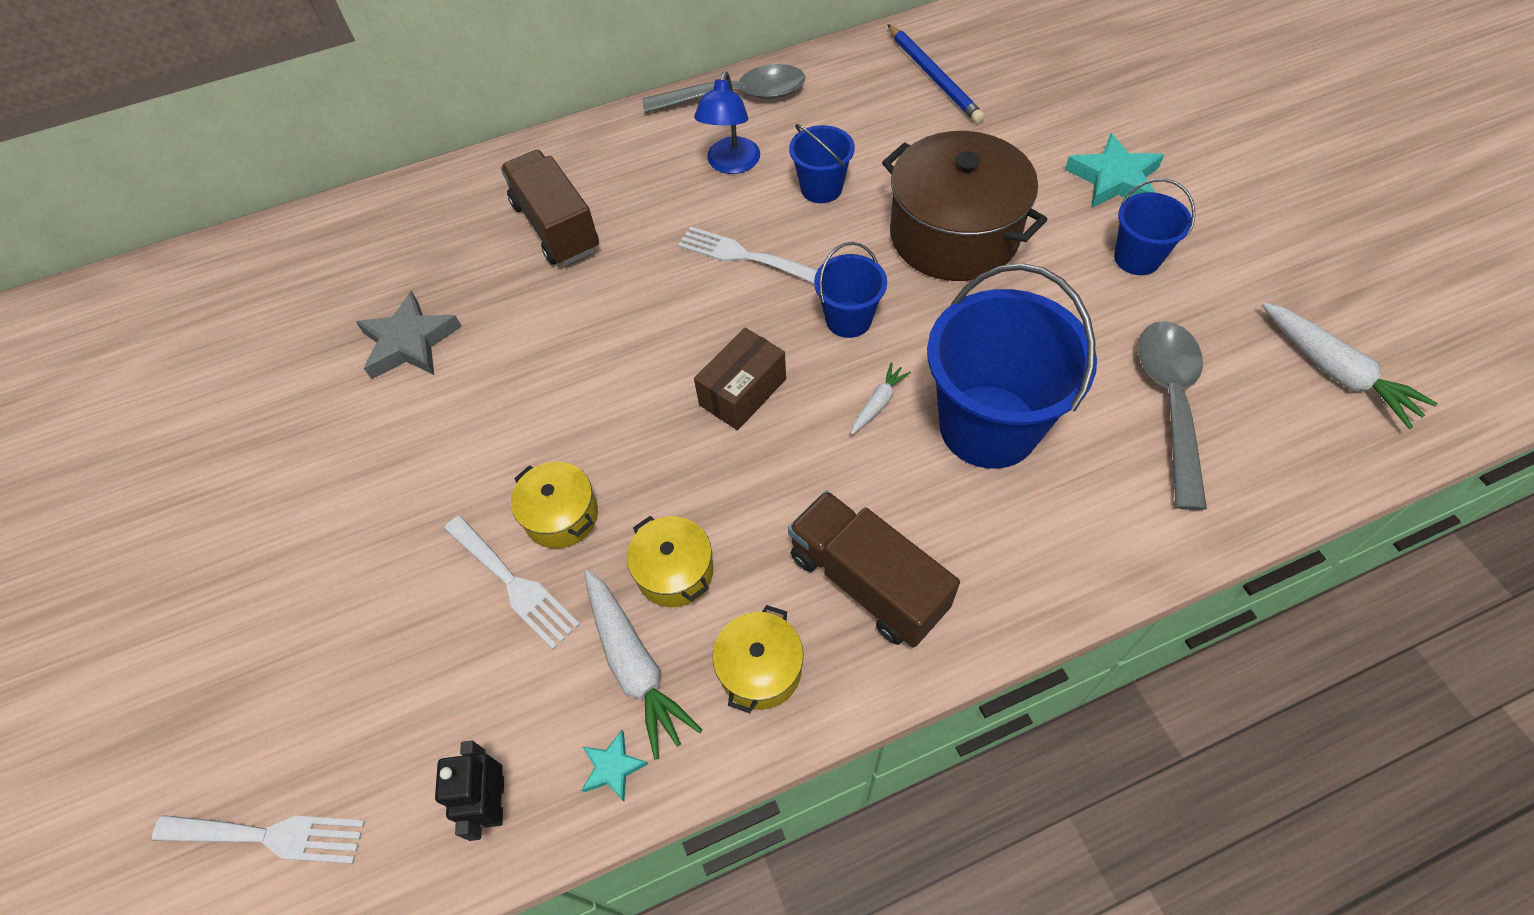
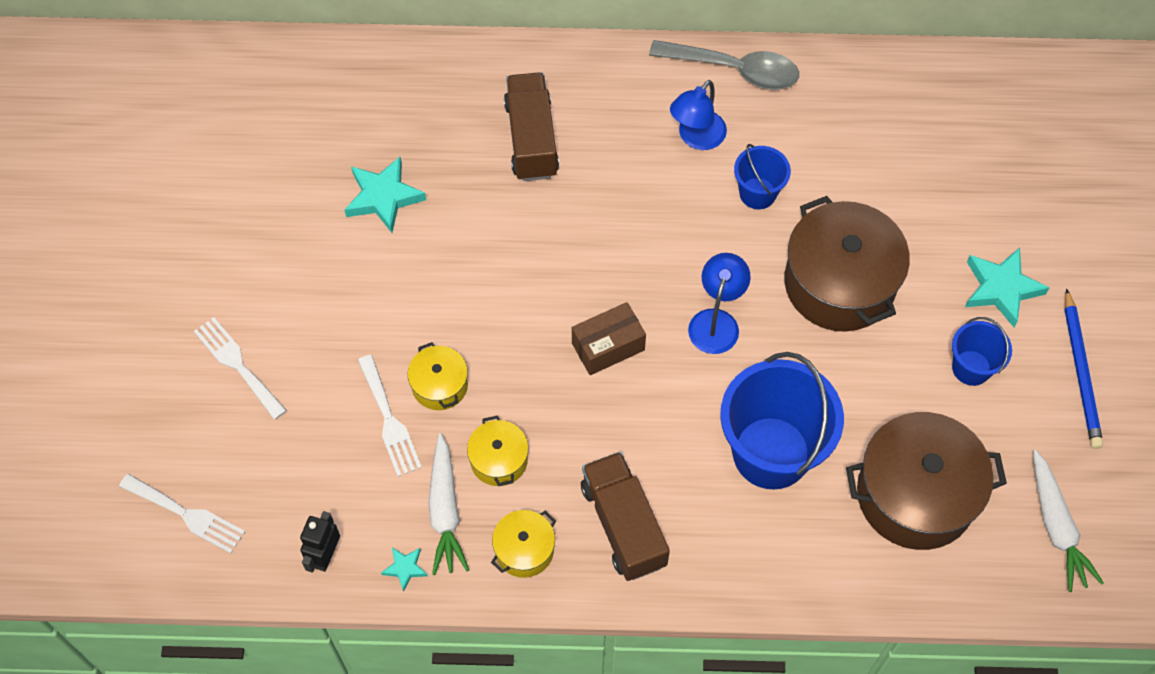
camera: 20 degrees right, 5 degrees up
(410, 342) = (383, 197): grey star -> turquoise star
(742, 255) = (663, 229): white fork -> white fork (237, 365)
(848, 319) = (716, 321): blue bucket -> blue lamp
(878, 403) = (701, 399): white carrot -> none
(934, 77) = (913, 120): blue pencil -> blue pencil (1081, 372)
(1170, 403) = (915, 495): grey spoon -> brown pot

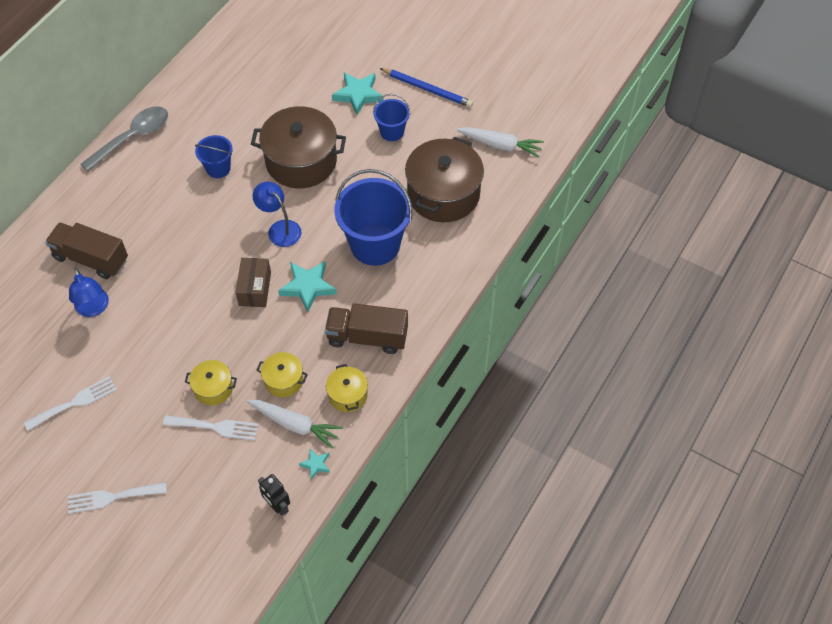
camera: 60 degrees left, 5 degrees down
(187, 515) = (193, 576): white fork -> white fork (75, 402)
(383, 197) = (63, 357): turquoise star -> turquoise star (308, 287)
(696, 138) = (160, 178): blue lamp -> blue lamp (93, 308)

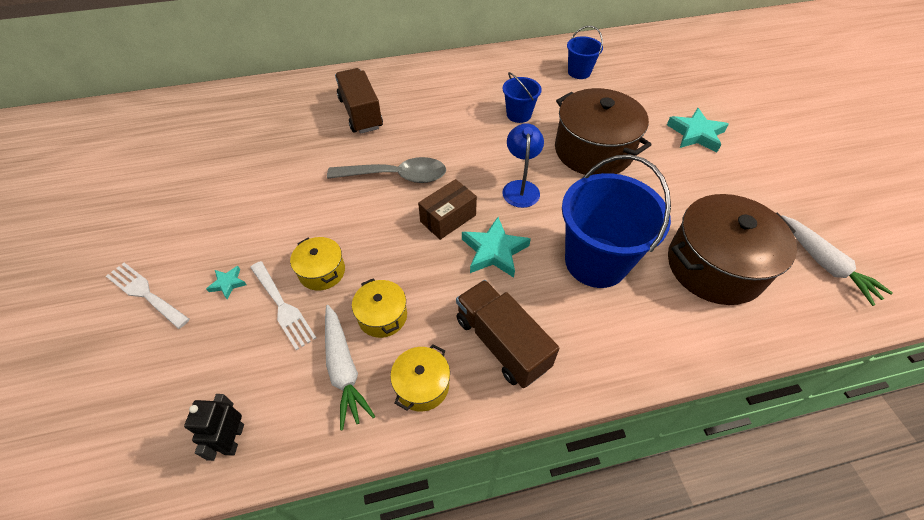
camera: 45 degrees right, 5 degrees down
(75, 402) = (224, 198): white fork -> none
(93, 308) = (320, 145): blue lamp -> none
(133, 137) = (480, 61): grey spoon -> grey spoon (396, 176)
(316, 464) = (314, 431): turquoise star -> turquoise star (228, 283)
(392, 132) = (704, 179): blue bucket -> blue bucket (579, 72)
(427, 89) = (774, 168): blue pencil -> none

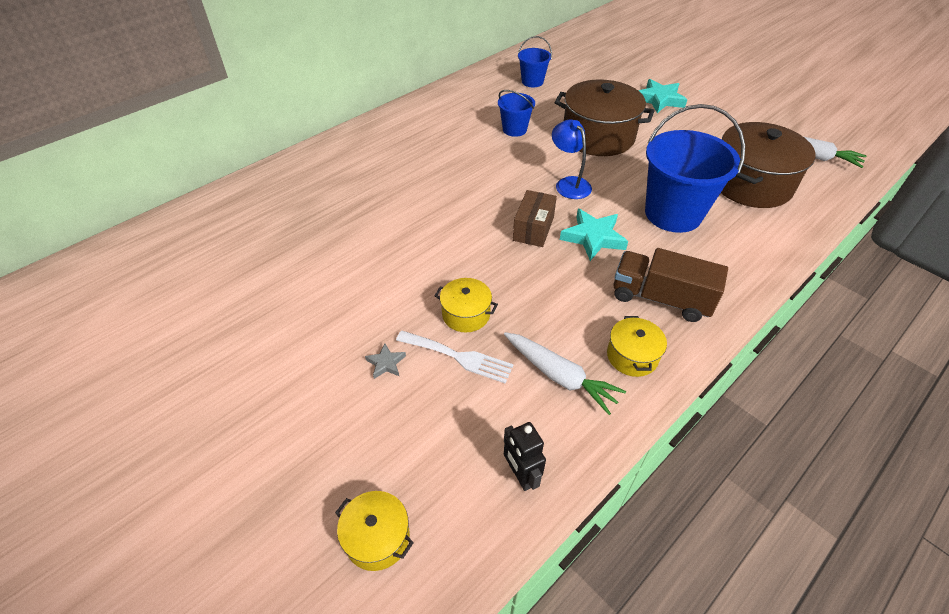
camera: 30 degrees left, 5 degrees down
(145, 293) = (307, 410): white fork -> none
(228, 283) = (386, 363): turquoise star -> grey star
(361, 113) = (370, 175): brown truck -> none
(382, 316) = (552, 323): yellow pot -> yellow pot (377, 537)
(396, 176) = (456, 214): grey spoon -> none

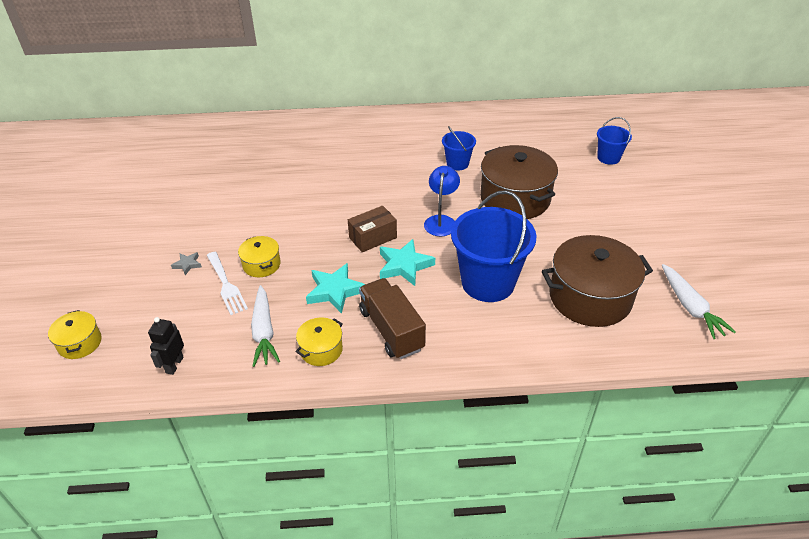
camera: 40 degrees right, 5 degrees down
(532, 82) = (524, 133): blue bucket -> blue bucket (608, 158)
(659, 100) = (614, 194): turquoise star -> turquoise star (335, 291)

